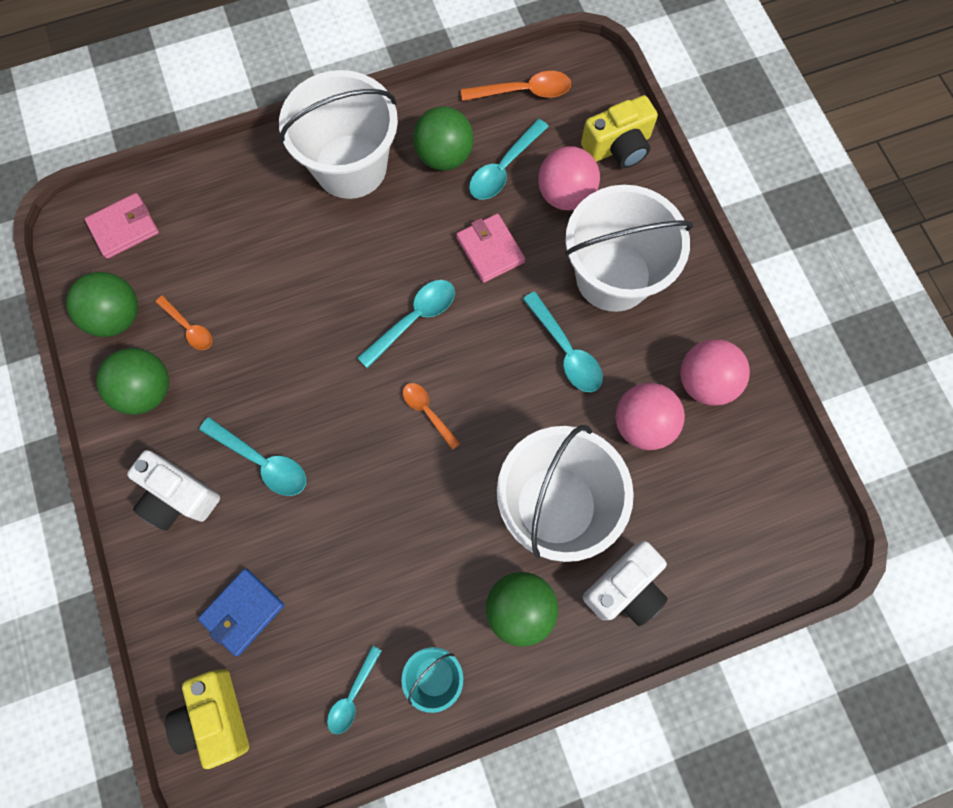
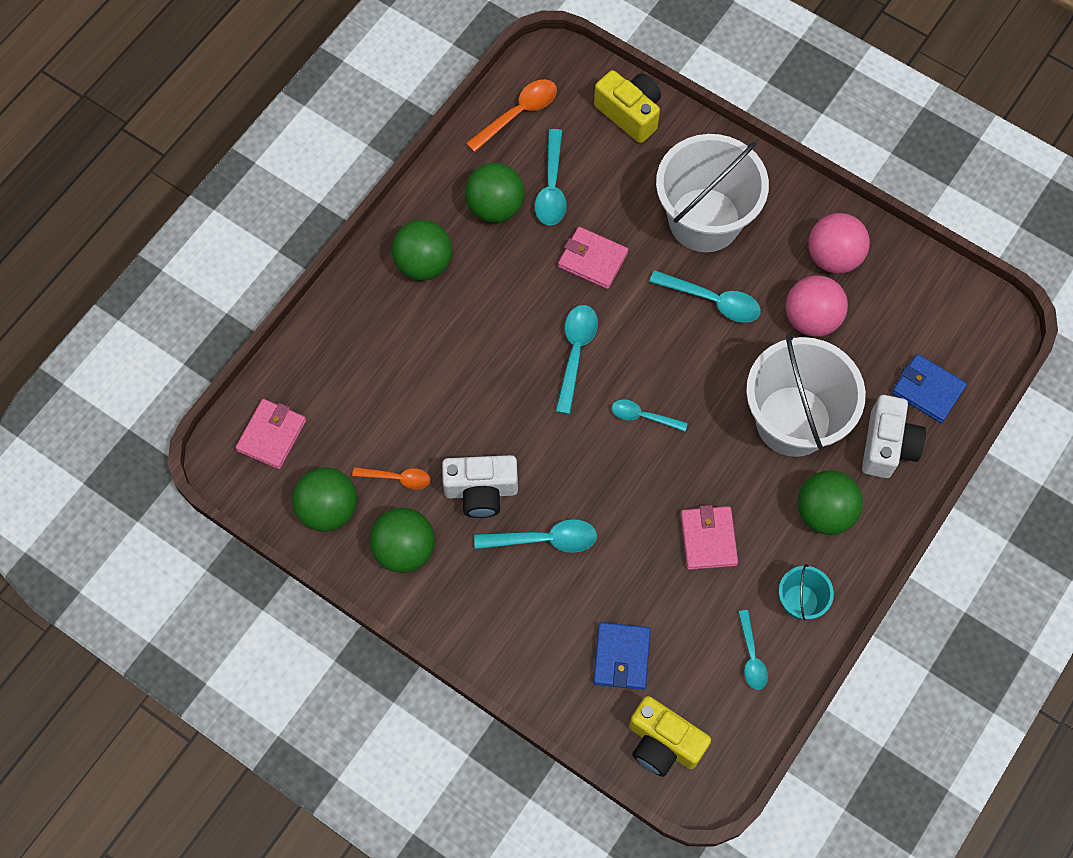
camera: 35 degrees left, 5 degrees down
(178, 496) = (500, 610): white camera -> white camera (481, 491)
(350, 166) = (424, 264): white bucket -> green ball
(398, 560) = (708, 539): none -> pink wallet
(428, 412) = (643, 416): orange spoon -> turquoise spoon
(565, 195) = (618, 178): pink ball -> none
(618, 147) = (630, 113): yellow camera -> yellow camera turned 75 degrees counterclockwise
(702, 562) = (927, 390): none -> blue wallet

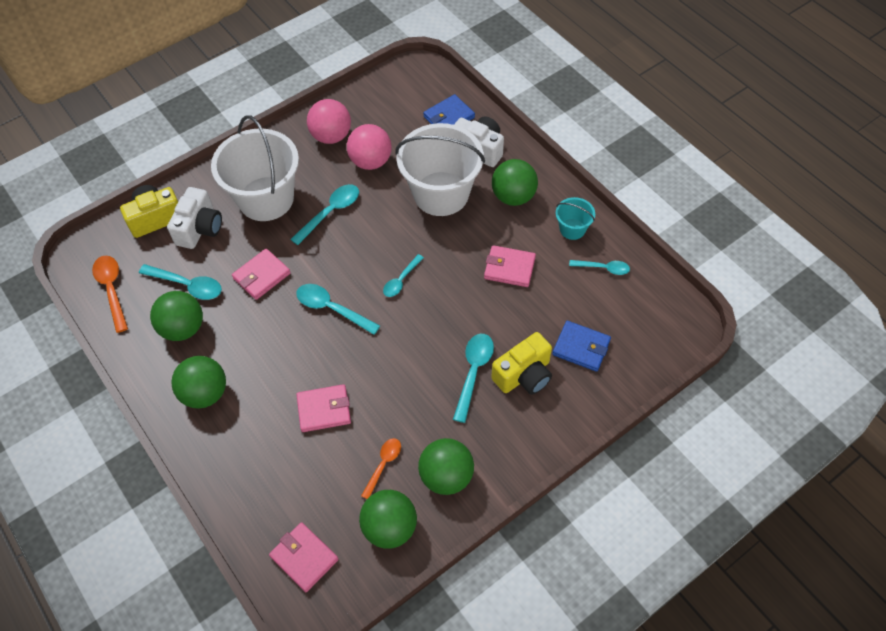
camera: 70 degrees left, 10 degrees down
(443, 392) = (324, 410): none -> pink wallet
(481, 491) = (418, 405): white camera -> white camera (200, 228)
(663, 743) = (652, 340): yellow camera -> yellow camera (524, 375)

